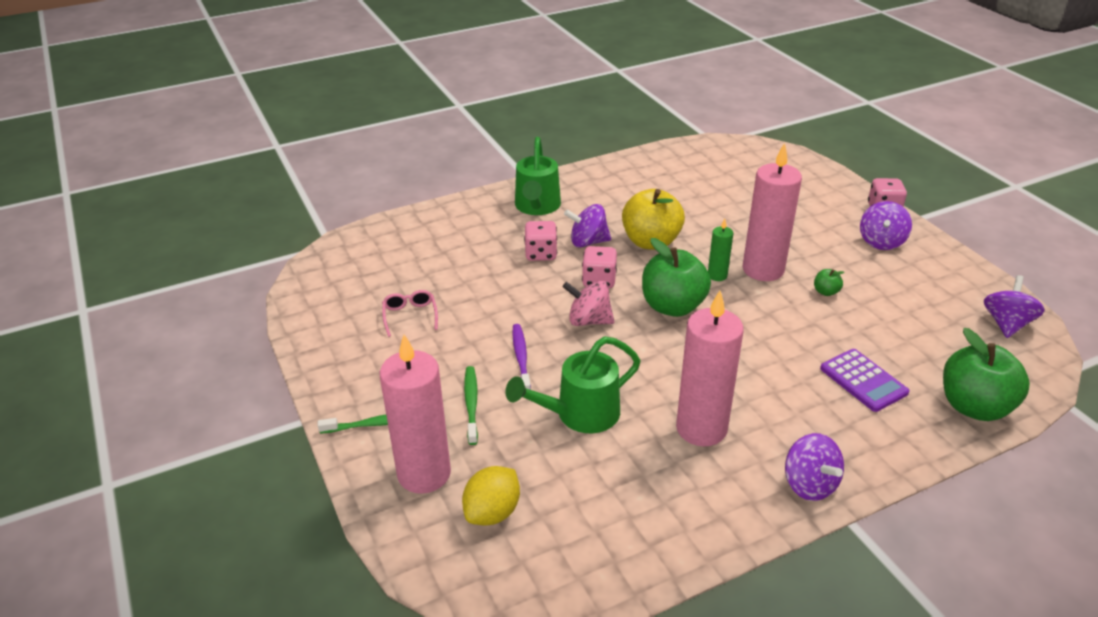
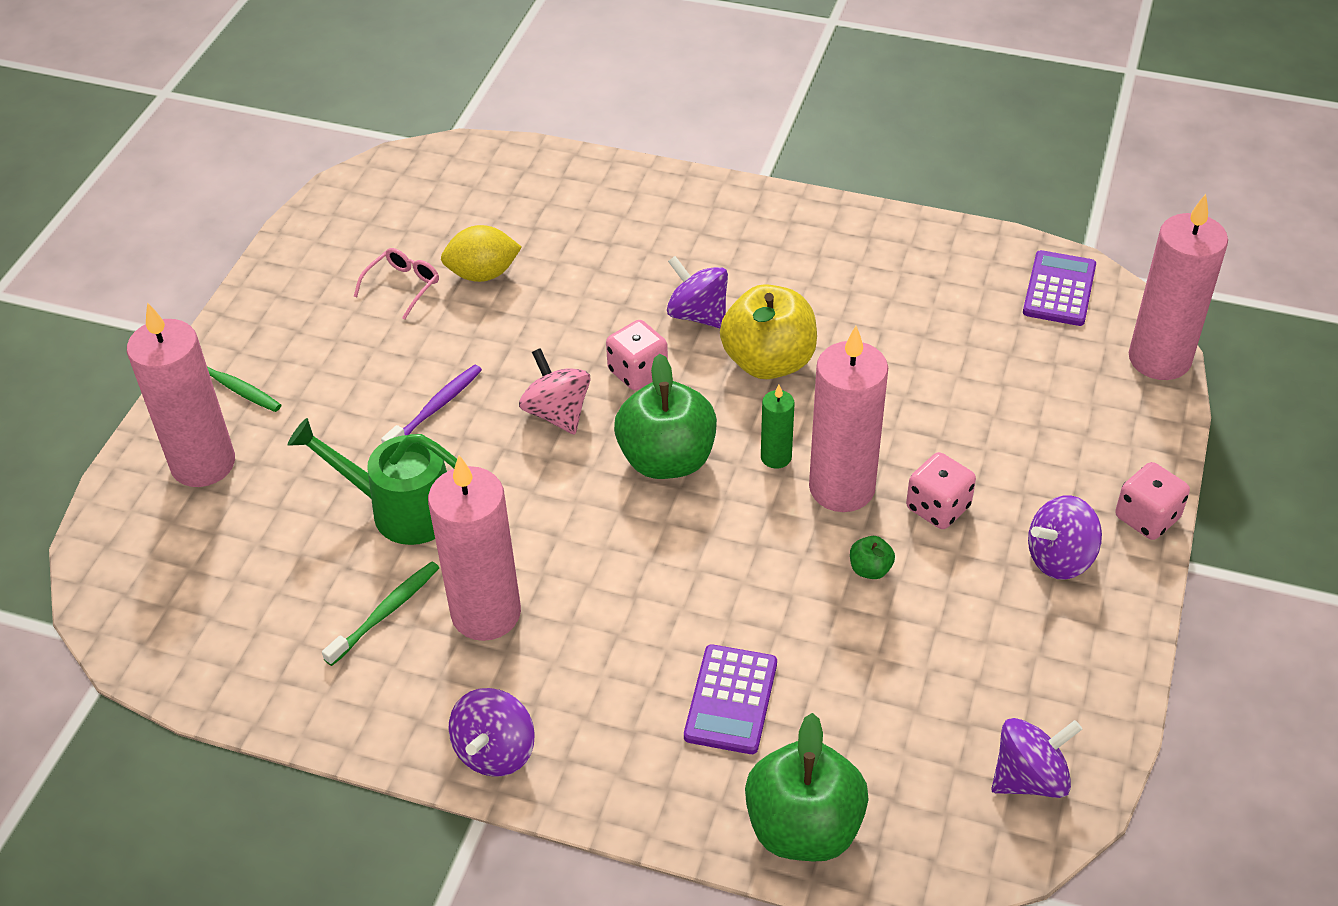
camera: 45 degrees right, 10 degrees up
(471, 404) = (327, 425): green toothbrush -> green toothbrush (385, 613)
(492, 512) = (205, 544): yellow lemon -> yellow lemon (483, 274)
(537, 207) = (709, 230): green watering can -> none
(541, 254) = (626, 296): pink dice -> pink dice (938, 508)
(720, 152) = (1059, 289): none -> purple calculator
(795, 156) = (1159, 359): none -> pink candle

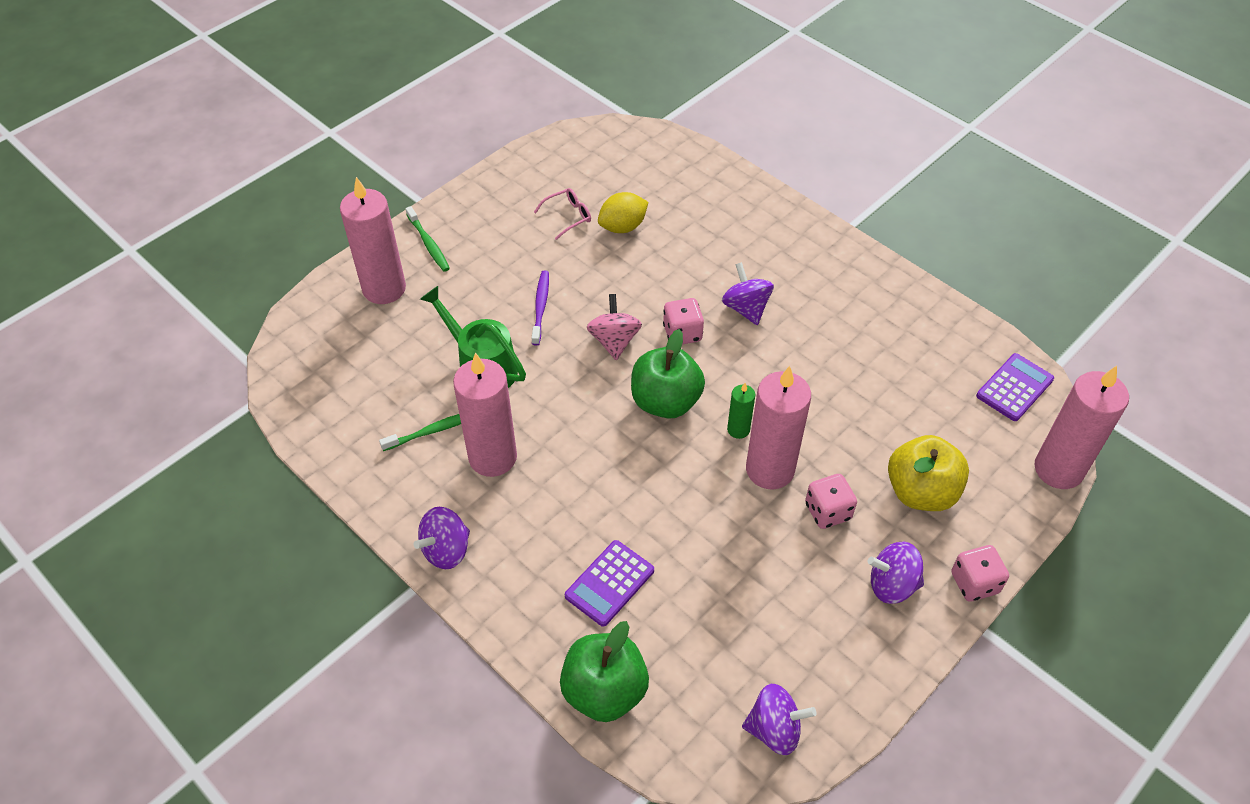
camera: 25 degrees right, 5 degrees up
(435, 408) = (540, 307): purple toothbrush -> purple toothbrush turned 60 degrees counterclockwise
(483, 274) = (622, 227): yellow lemon -> yellow lemon turned 45 degrees counterclockwise
(768, 362) = (773, 360): yellow apple -> yellow apple (921, 492)
(870, 569) = (754, 535): green apple -> none

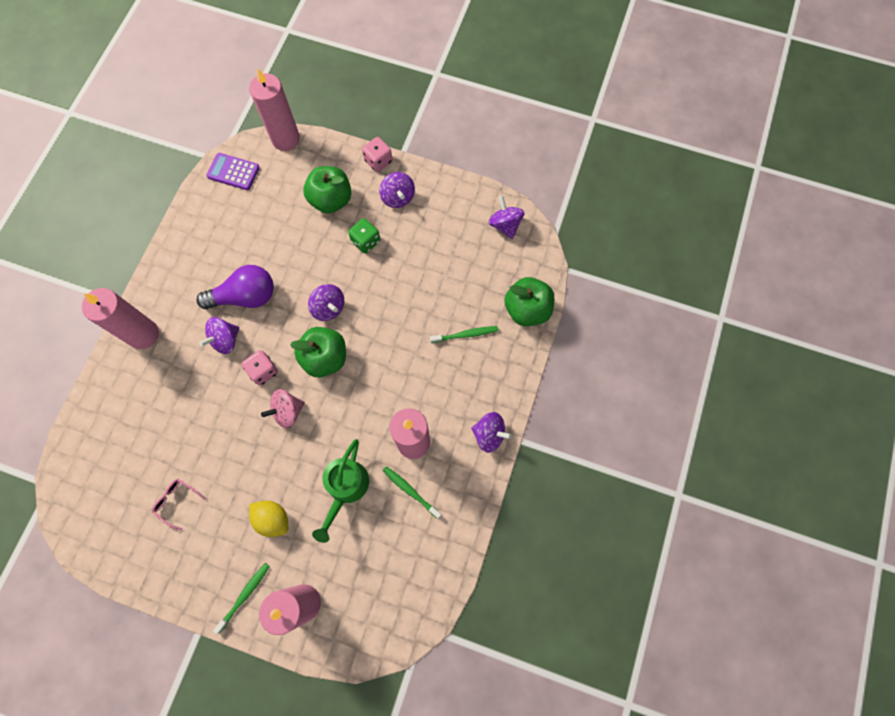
camera: 115 degrees left, 20 degrees up
(540, 307) = (276, 476): purple toothbrush -> none
(609, 583) = (465, 335): purple calculator -> green toothbrush
(622, 227) = (174, 455): yellow lemon -> yellow lemon (273, 519)
(738, 429) = (329, 308): green candle -> purple spinning top
(770, 469) = (350, 280): pink candle -> pink candle (143, 334)
(800, 345) = (245, 296): none -> purple light bulb
(827, 511) = (366, 241): pink dice -> green dice
(921, 492) = (331, 200): yellow apple -> green apple

